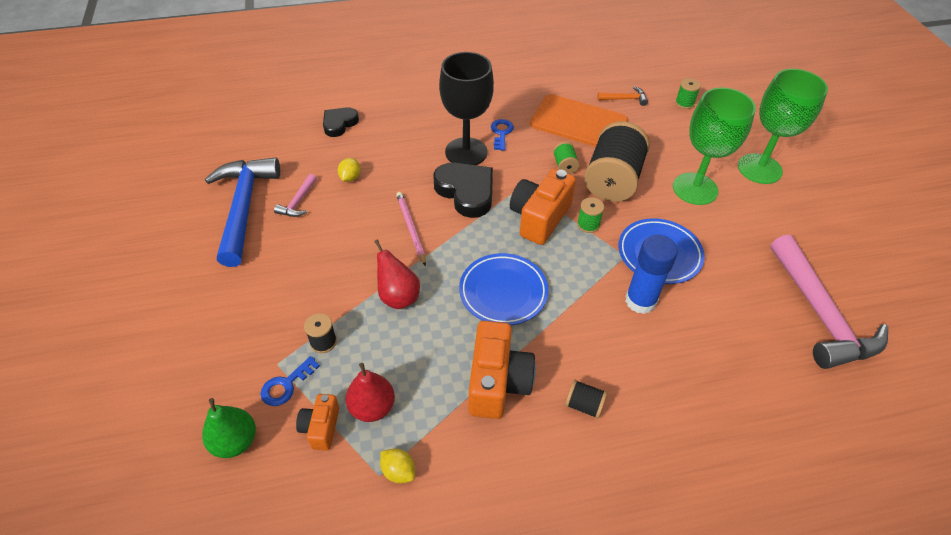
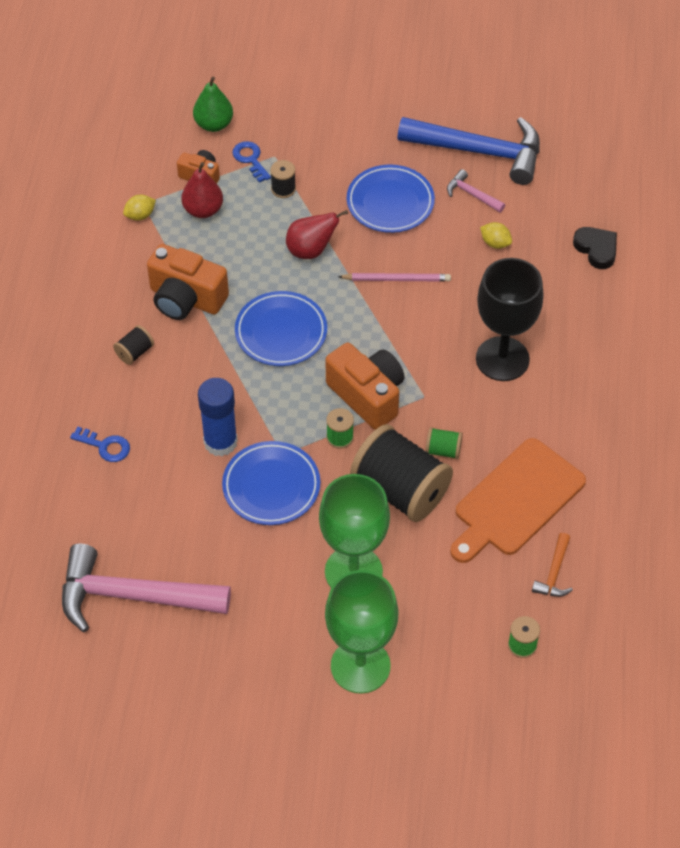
camera: 110 degrees right, 5 degrees up
(321, 253) = (390, 202): none -> blue plate
(466, 192) = (433, 341): black heart -> none
(501, 133) = (527, 405): blue key -> blue key (105, 446)

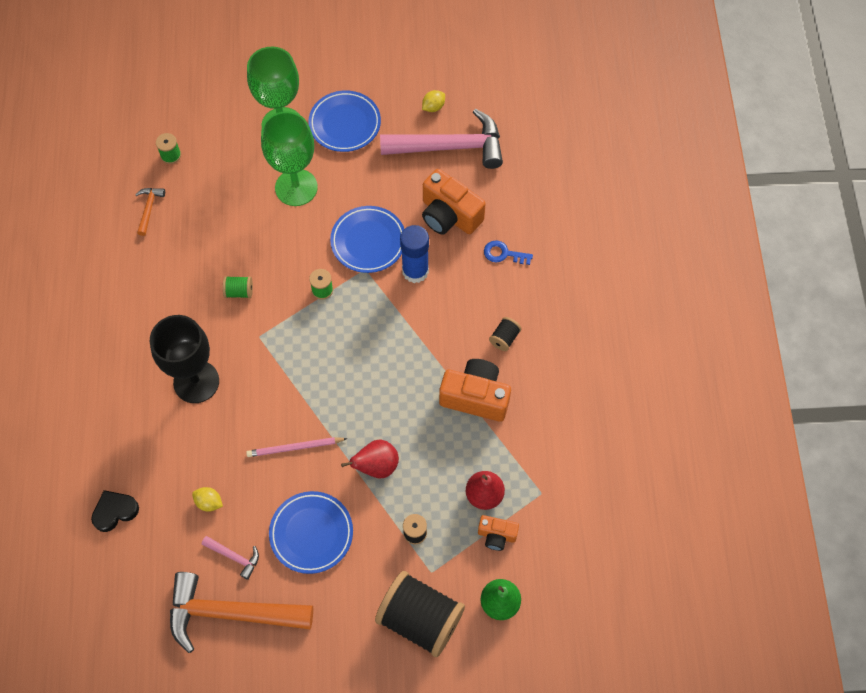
camera: 170 degrees right, 10 degrees up
(140, 215) = (540, 479): yellow lemon -> yellow lemon (433, 107)
(250, 159) = (453, 564): blue key -> none
(281, 332) = (387, 377): blue plate -> blue plate (345, 124)
(367, 395) = (305, 330): orange camera -> orange camera (449, 215)
(400, 490) = (269, 254): black spool -> black spool (420, 619)
(479, 151) = (230, 613): blue hammer -> orange hammer
(516, 500) = (179, 259): orange cutting board -> none
(596, 249) = (115, 511): black heart -> black heart turned 105 degrees clockwise

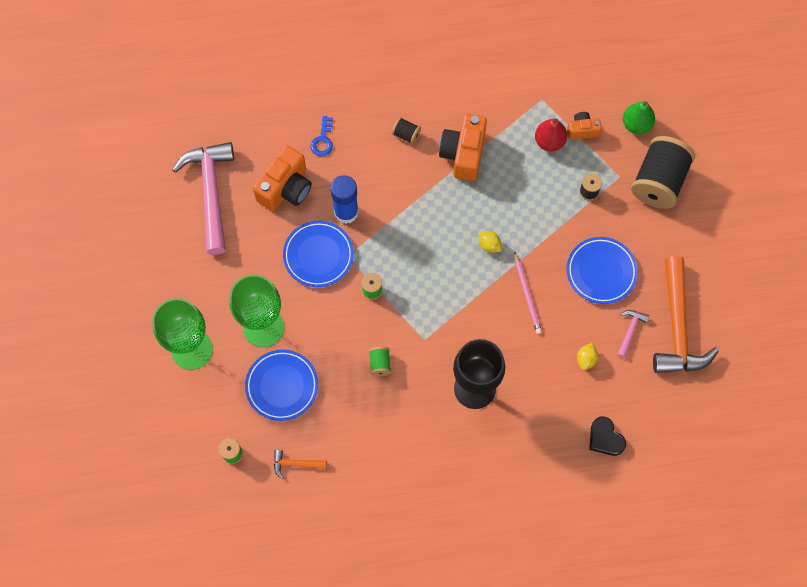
camera: 95 degrees left, 5 degrees up
(345, 124) = (188, 290): blue plate -> blue plate (282, 386)
(376, 466) = (535, 227): red pear -> none
(433, 107) = (165, 211): yellow lemon -> yellow lemon (489, 245)
(496, 535) = (582, 130): orange camera -> orange camera turned 105 degrees counterclockwise

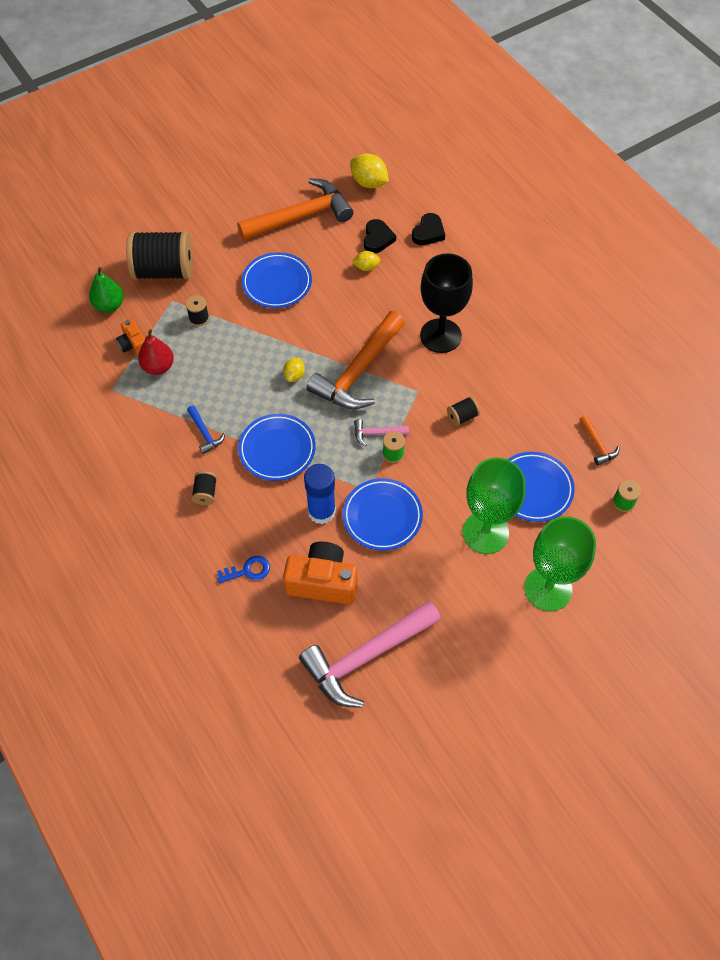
camera: 115 degrees left, 10 degrees down
(380, 364) = (462, 417): green spool -> black spool
(420, 202) = (277, 449): none -> blue plate
(463, 154) = (205, 433): orange camera -> blue hammer
(468, 299) = (358, 371): none -> orange hammer
(527, 294) = (328, 329): pink pencil -> none
(617, 386) = (377, 239): none -> black heart
(630, 331) = (322, 246): pink hammer -> pink hammer (377, 433)
(697, 412) = (369, 183): none -> yellow lemon

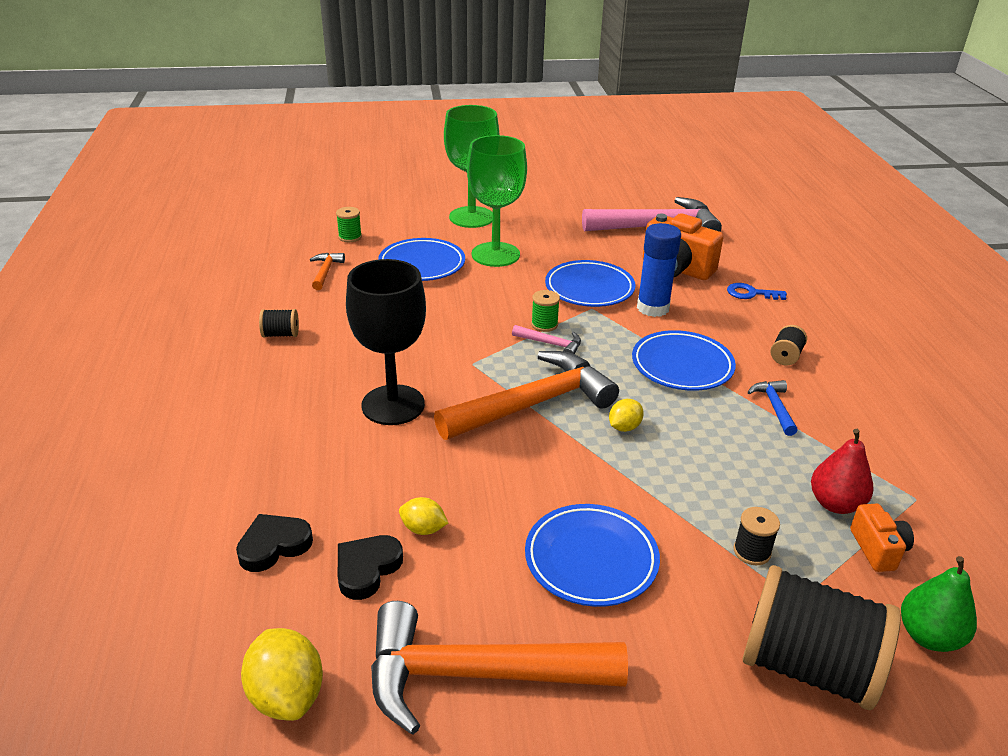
camera: 155 degrees left, 25 degrees down
(462, 417) = (441, 328): black spool -> black spool (281, 334)

